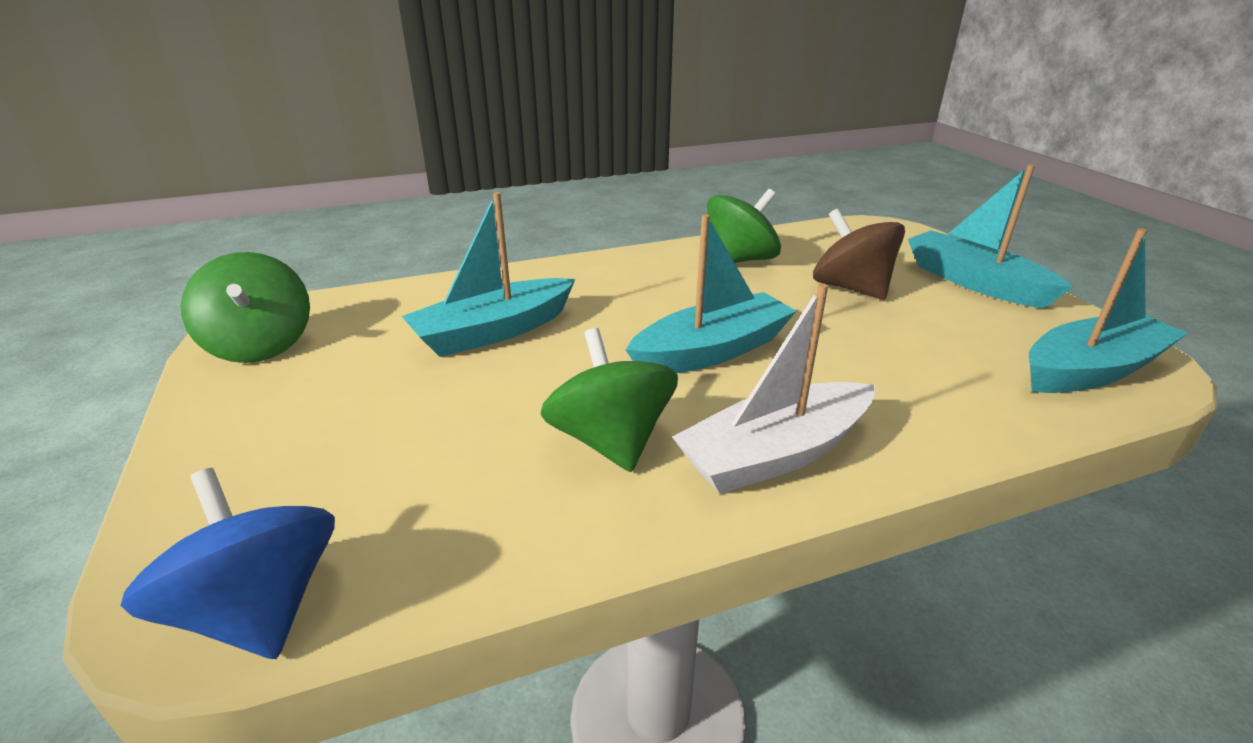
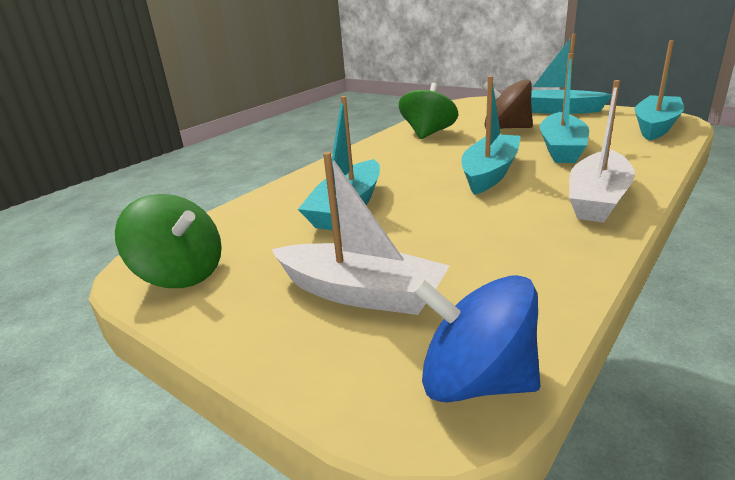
camera: 30 degrees left, 5 degrees down
(341, 445) = (361, 293): none -> white boat
(611, 441) = (514, 225): green spinning top -> none
(870, 351) = (561, 148): none -> turquoise boat

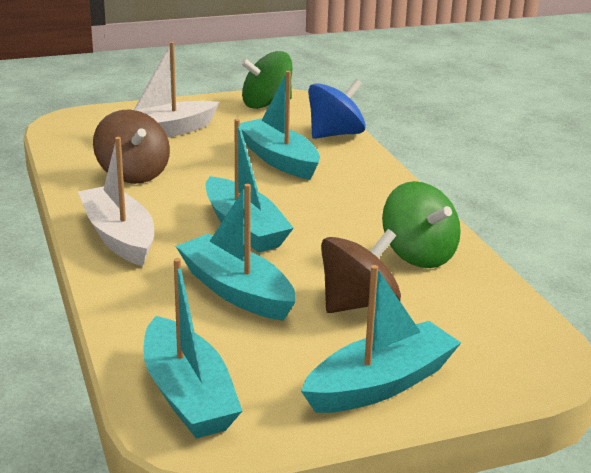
camera: 120 degrees right, 0 degrees up
(476, 381) = (63, 131): blue spinning top -> blue spinning top (335, 134)
(495, 250) = (133, 174): none -> brown spinning top

